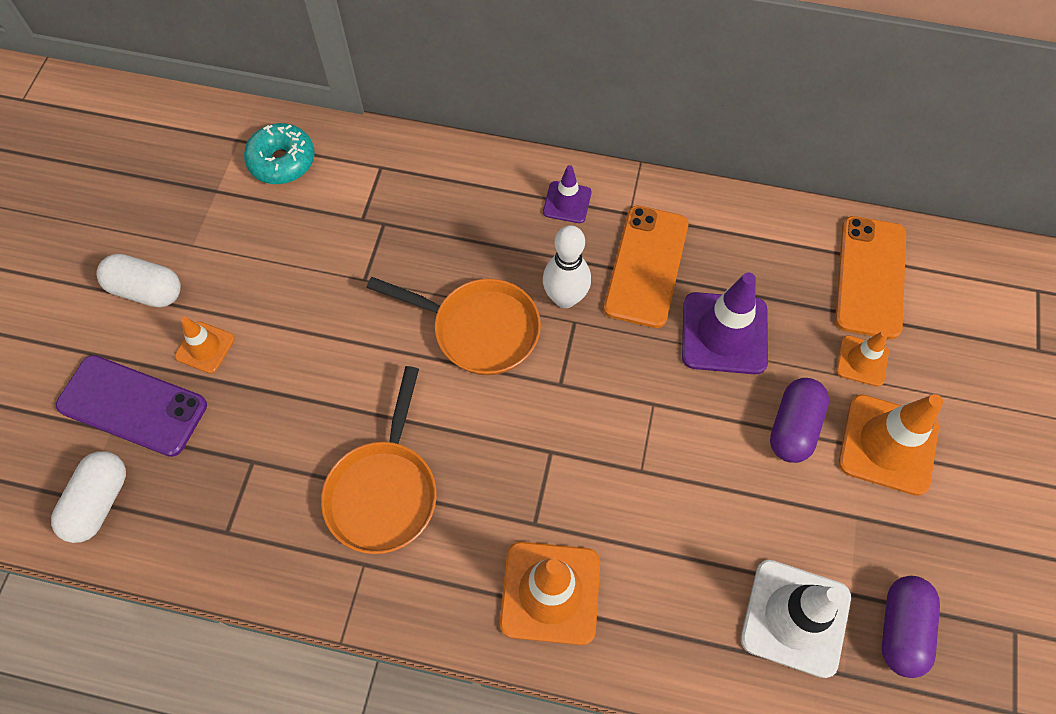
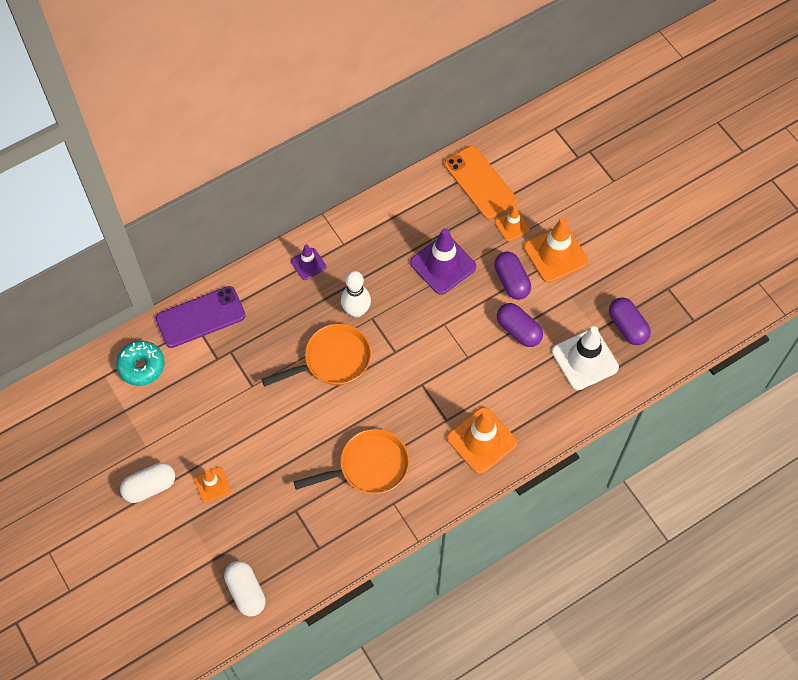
camera: 45 degrees left, 0 degrees up
(132, 405) = (209, 540): purple phone -> purple phone (200, 317)
(384, 491) = (368, 467): orange pan -> orange pan turned 75 degrees counterclockwise
(646, 266) = (377, 263): orange phone -> none
(741, 496) = (518, 330): none -> purple capsule

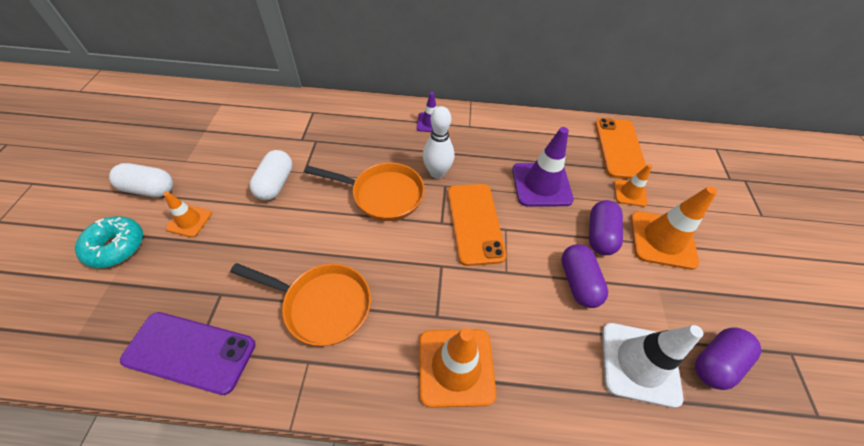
camera: 35 degrees right, 10 degrees down
(141, 366) = (249, 113): turquoise donut -> turquoise donut (116, 247)
(200, 317) = (321, 109): purple phone -> purple phone (190, 352)
(246, 592) = (91, 338): white capsule -> white capsule (275, 184)
(419, 334) = (475, 223): none -> orange phone
(627, 326) = (715, 362): purple capsule -> purple capsule turned 45 degrees clockwise

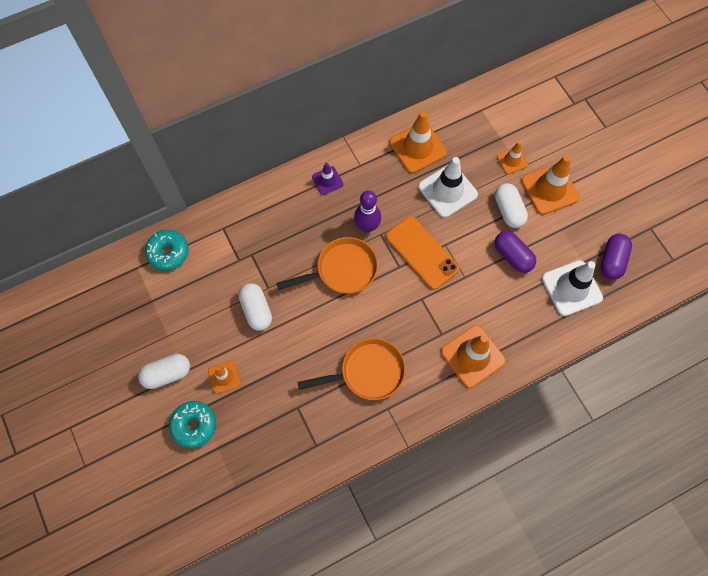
camera: 30 degrees left, 15 degrees up
(190, 352) = (314, 448): purple phone -> none
(254, 106) = (168, 253): none -> turquoise donut
(437, 173) = (367, 226): white bowling pin -> purple bowling pin
(534, 138) = (417, 147): none -> orange traffic cone
(541, 184) = (447, 191): purple traffic cone -> white traffic cone
(600, 235) = (508, 210): purple capsule -> white capsule
(619, 148) = (485, 119): orange phone -> none

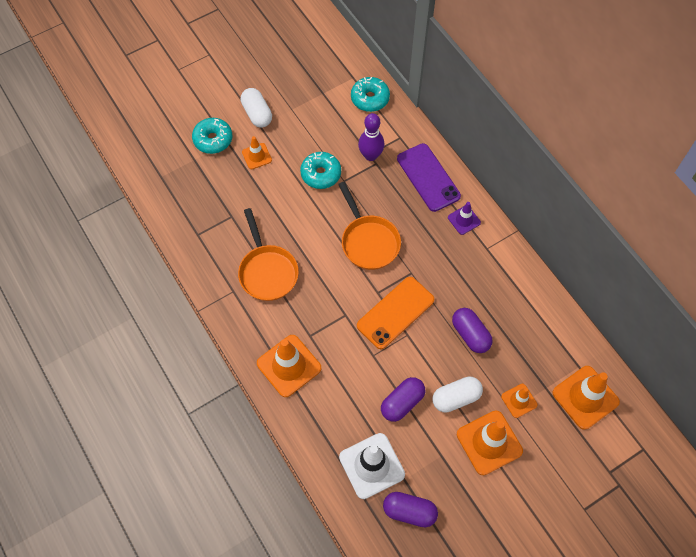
camera: 85 degrees right, 5 degrees down
(256, 310) = (321, 174): white capsule -> turquoise donut
(275, 206) = (428, 177): none -> purple phone
(367, 226) = (418, 260): purple bowling pin -> purple bowling pin (370, 155)
(417, 147) = (517, 302): orange traffic cone -> orange traffic cone (585, 397)
(447, 191) = (470, 334): white traffic cone -> purple capsule

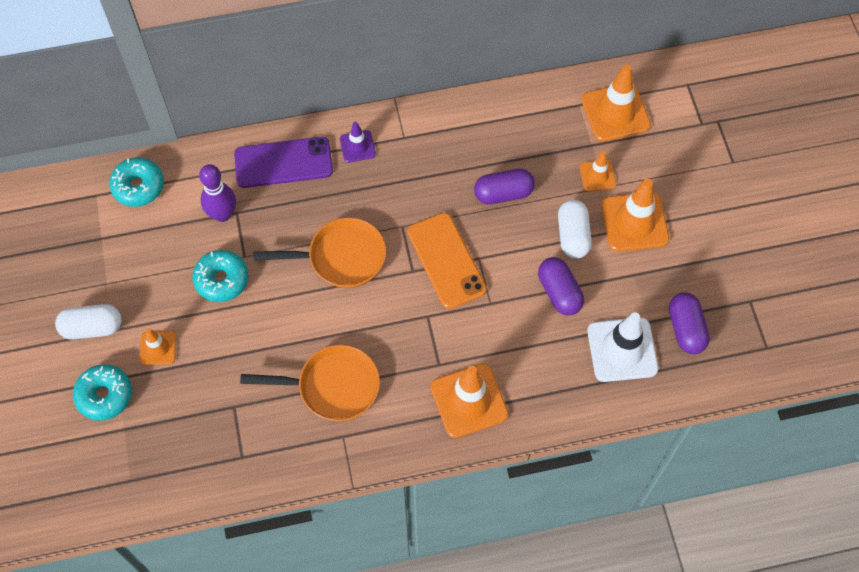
camera: 70 degrees left, 0 degrees up
(409, 511) = (686, 329): purple capsule -> purple capsule turned 45 degrees counterclockwise

